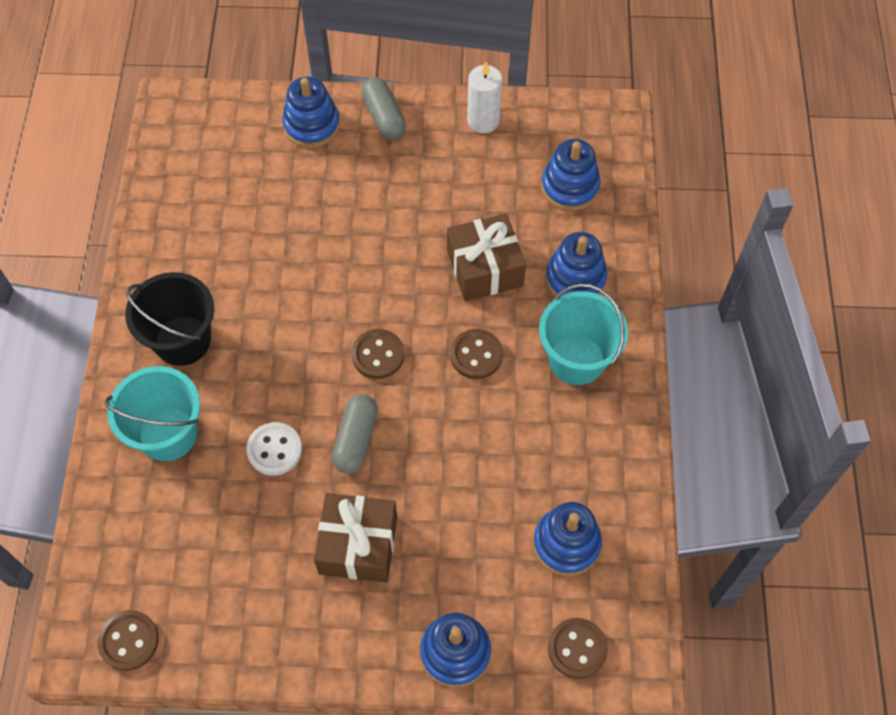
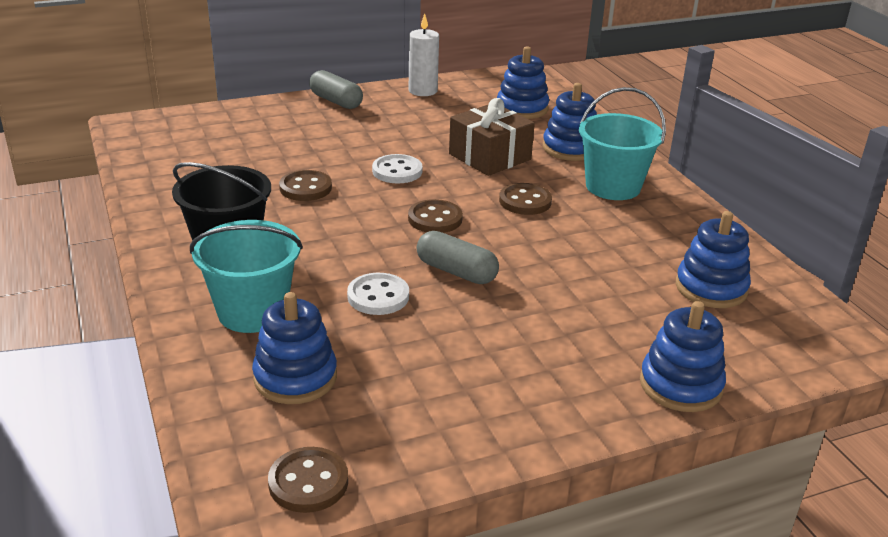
camera: 25 degrees left, 30 degrees down
(311, 125) = (274, 114): blue stacking toy -> blue stacking toy (295, 377)
(356, 439) = (456, 271): grey capsule -> grey capsule turned 45 degrees counterclockwise
(358, 545) = (517, 338): brown gift -> none
(382, 265) = (397, 171): none -> white button
(577, 649) = (790, 351): brown button -> brown button (305, 188)

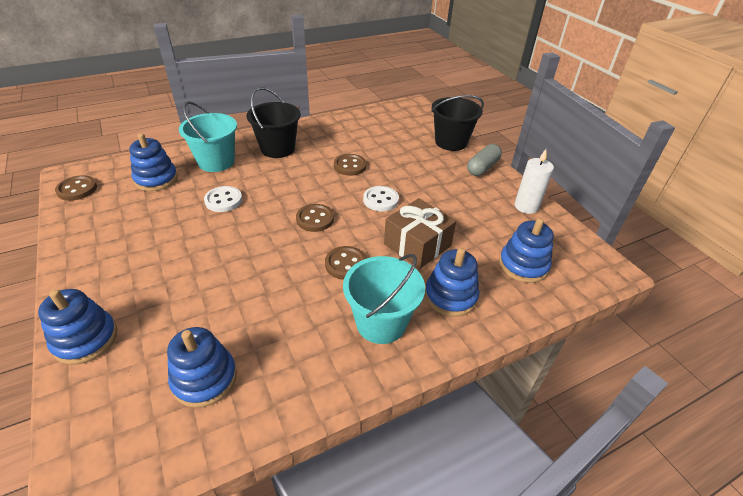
camera: 85 degrees right, 10 degrees up
(263, 111) = (451, 142): none -> black bucket
(456, 271) = (247, 230): grey capsule -> none

